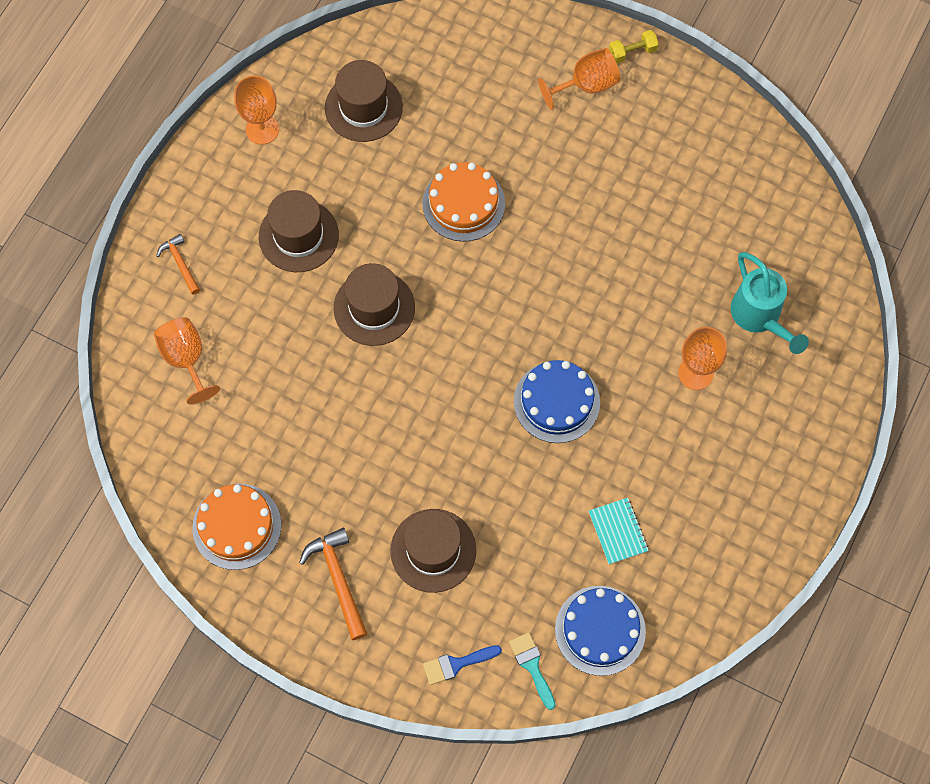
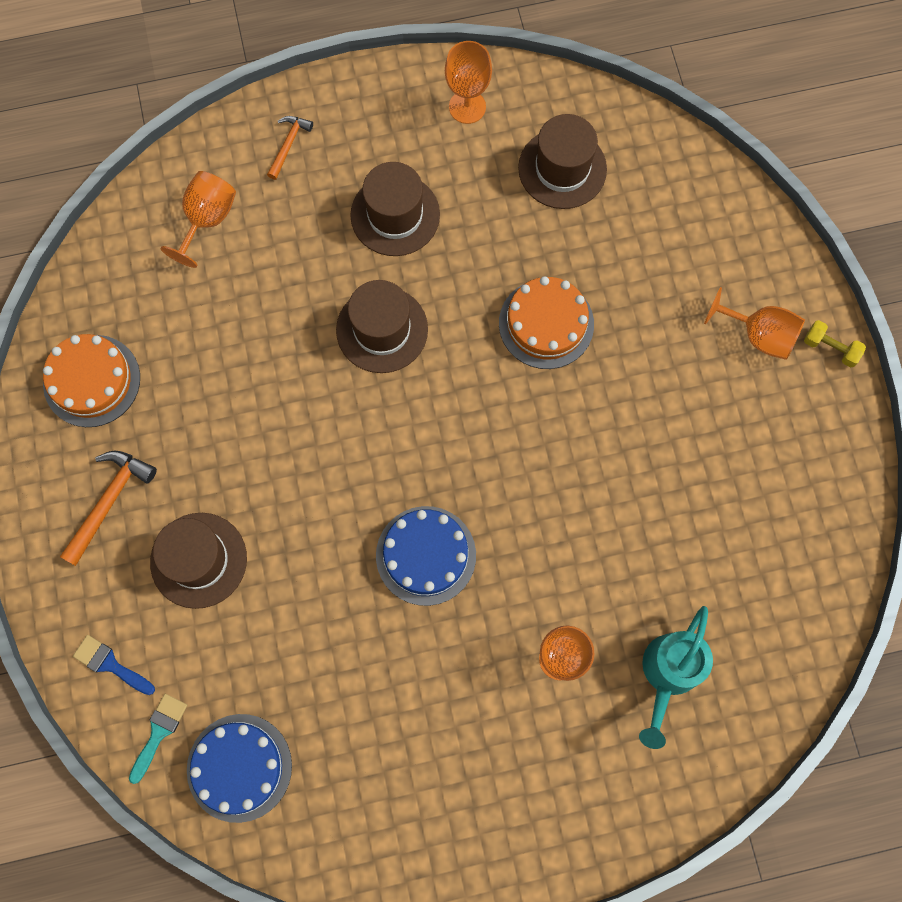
camera: 50 degrees right, 5 degrees up
(618, 531) = (346, 709): turquoise notebook -> none

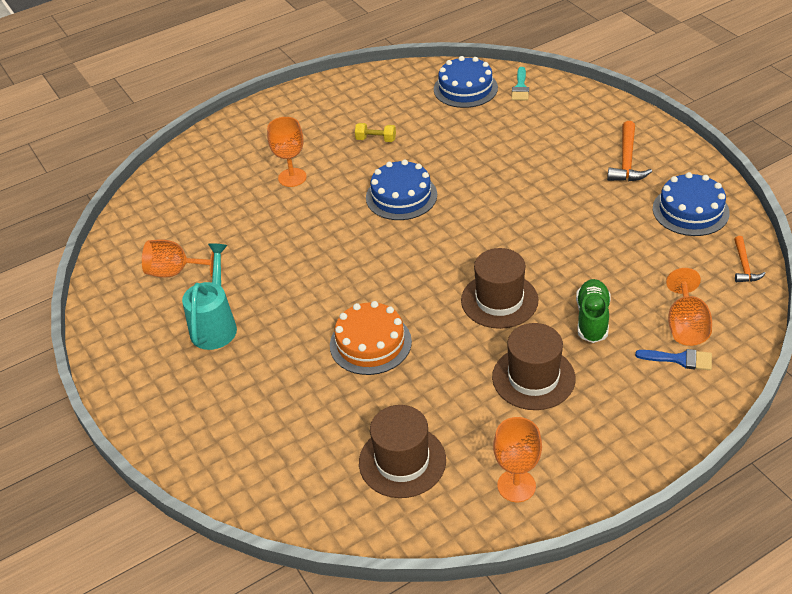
camera: 165 degrees right, 30 degrees down
(92, 380) = (690, 210): orange cake -> blue cake
(110, 664) = (569, 101): blue brush -> blue brush (679, 359)
(198, 560) = (548, 153): brown hat -> none
(288, 145) = (659, 400): orange hammer -> orange hammer (744, 265)
(296, 265) = (592, 319): none -> green shoe
(668, 674) = (219, 190): turquoise watering can -> turquoise watering can (215, 325)
(759, 335) = (189, 389): orange goblet -> orange goblet (176, 272)
(830, 348) = (126, 398): yellow dumbbell -> yellow dumbbell (376, 139)

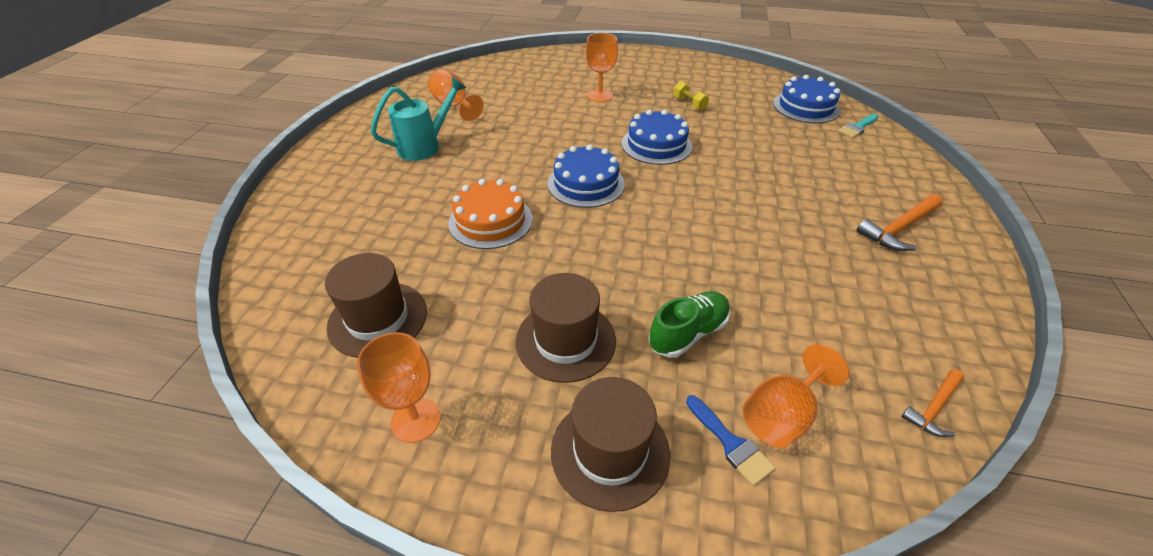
camera: 40 degrees right, 0 degrees up
(499, 300) = (627, 259): brown hat -> brown hat (610, 451)
(690, 210) = (924, 311): blue cake -> blue cake (586, 183)

